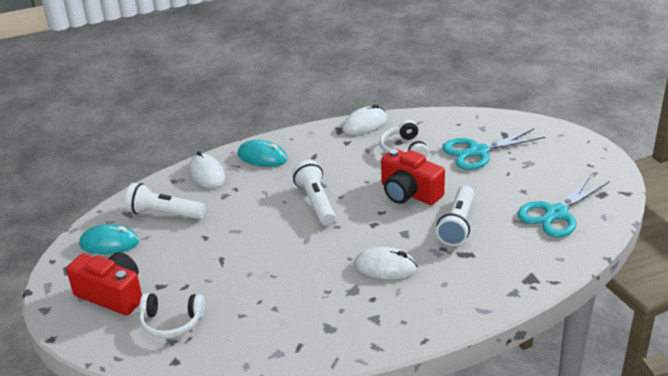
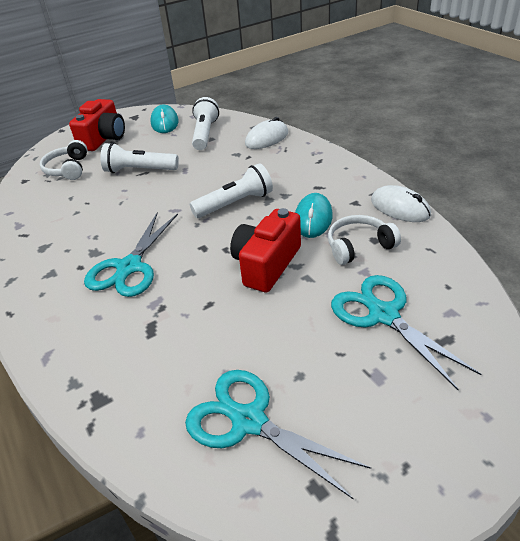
camera: 80 degrees right, 5 degrees up
(262, 157) = (304, 159): turquoise mouse -> turquoise mouse (313, 218)
(385, 267) = (129, 267): white mouse -> turquoise scissors
(457, 224) = (209, 314): white flashlight -> white flashlight (139, 170)

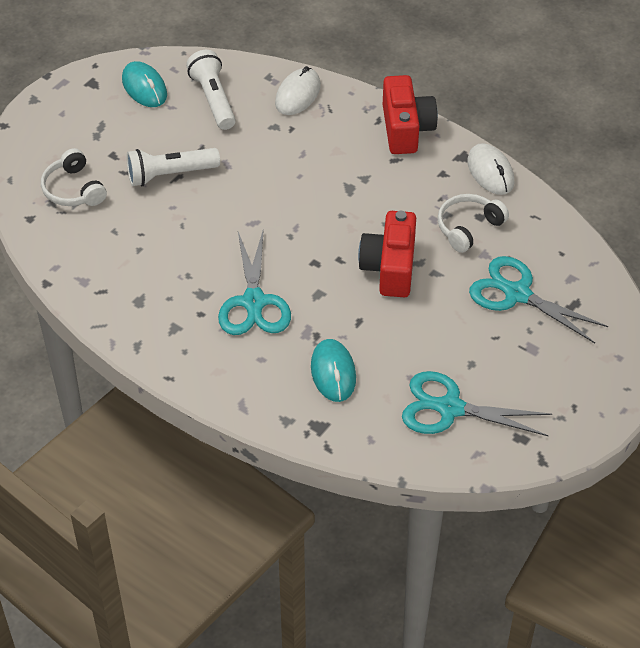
camera: 25 degrees left, 10 degrees up
(104, 139) = (80, 130): red camera -> red camera (406, 129)
(235, 204) = (316, 201): white flashlight -> none
(313, 218) = (409, 203): turquoise mouse -> turquoise mouse (333, 372)
(400, 208) = (490, 172): white mouse -> white mouse turned 45 degrees clockwise

